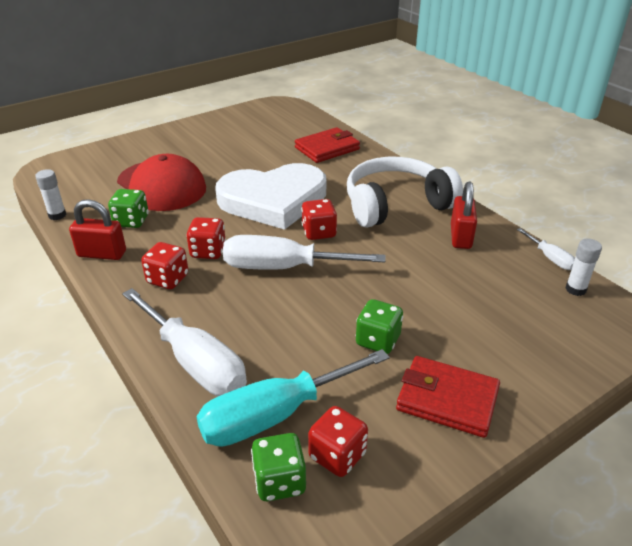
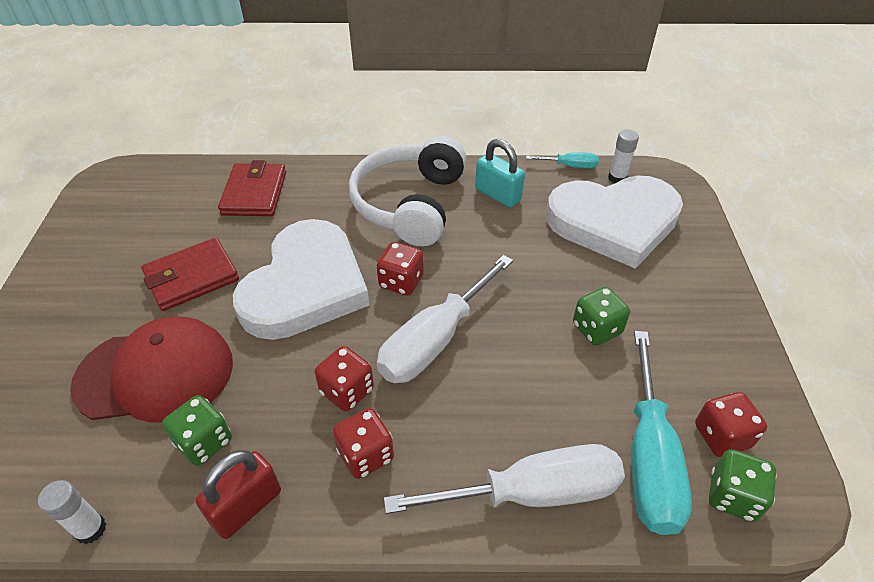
camera: 55 degrees left, 10 degrees up
(447, 399) = (694, 326): red wallet -> red wallet (192, 277)
(460, 237) = (498, 195): red padlock -> turquoise padlock
(514, 307) = (614, 222): none -> white heart
(550, 258) = (570, 166): white screwdriver -> turquoise screwdriver

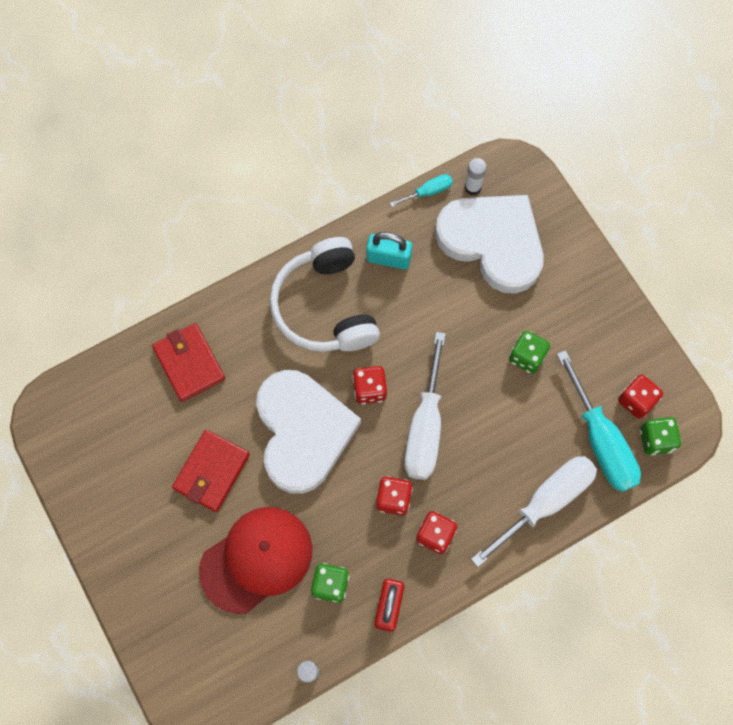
camera: 30 degrees left, 25 degrees up
(614, 222) = (492, 242): white heart -> white heart turned 105 degrees counterclockwise

